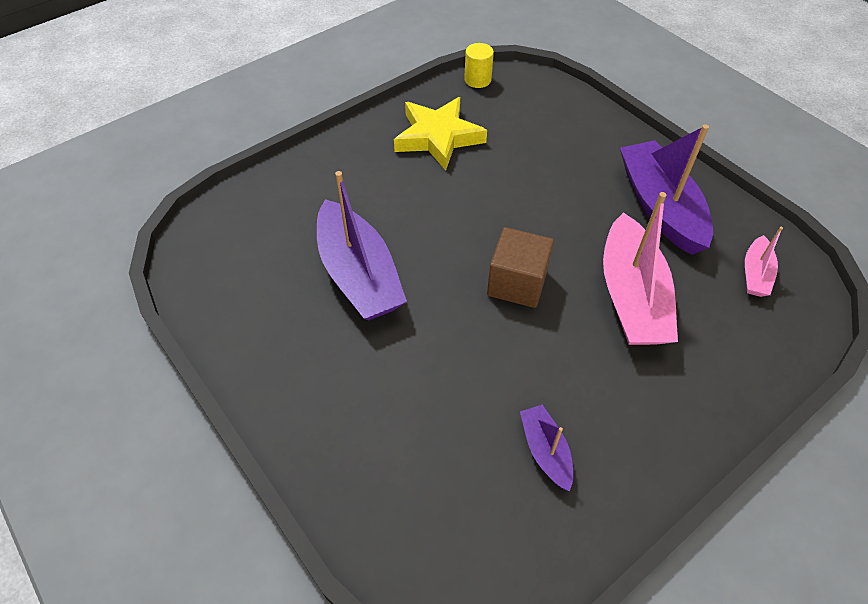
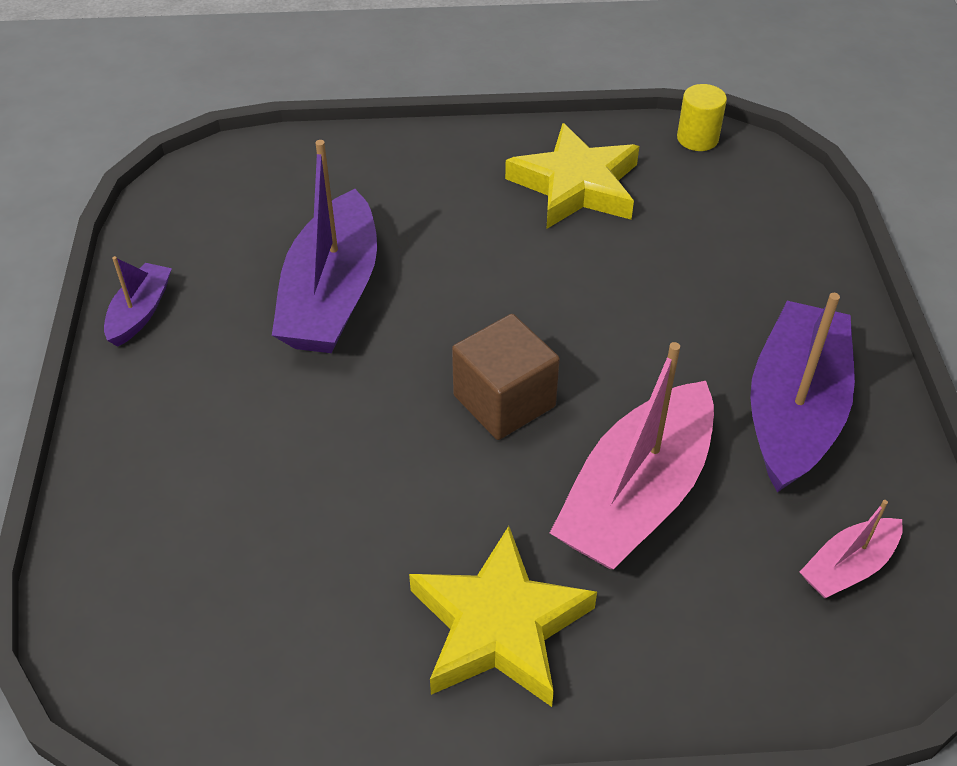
camera: 35 degrees right, 5 degrees down
(545, 451) = (349, 601): purple boat -> purple boat (140, 312)
(633, 411) = (499, 626): none -> yellow star

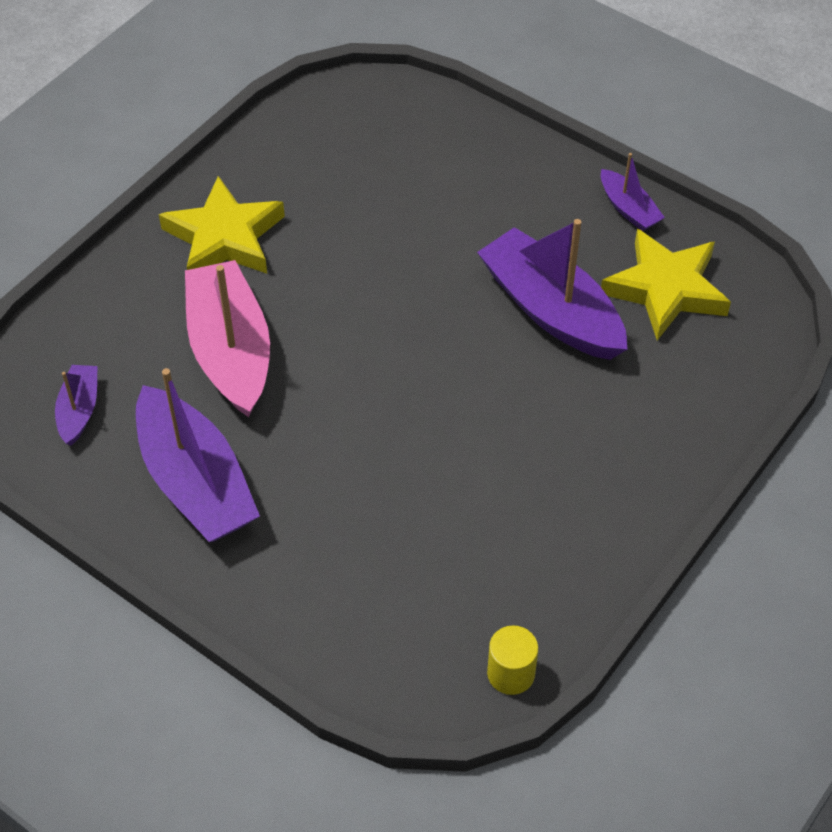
camera: 130 degrees right, 5 degrees up
(504, 401) = (365, 339): brown cube -> none
(575, 185) = (533, 533): yellow star -> yellow star (666, 289)
(848, 567) = (79, 410): pink boat -> purple boat

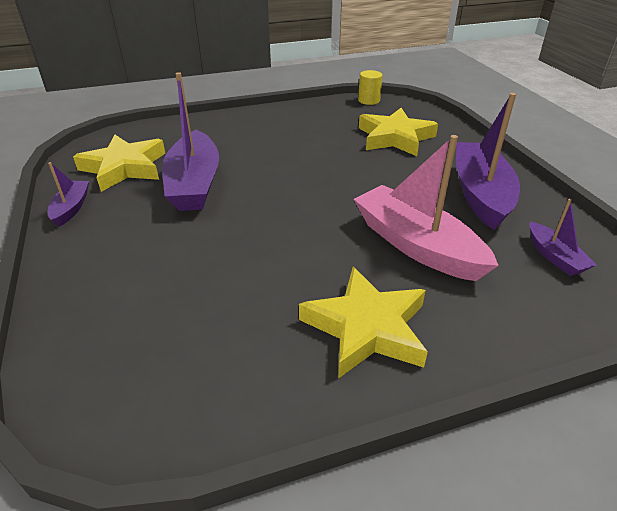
camera: 145 degrees left, 15 degrees down
(79, 410) = (554, 257): purple boat -> purple boat turned 60 degrees counterclockwise
(230, 351) = (416, 245): pink boat -> pink boat turned 120 degrees clockwise
(382, 562) = (395, 137): none -> yellow star

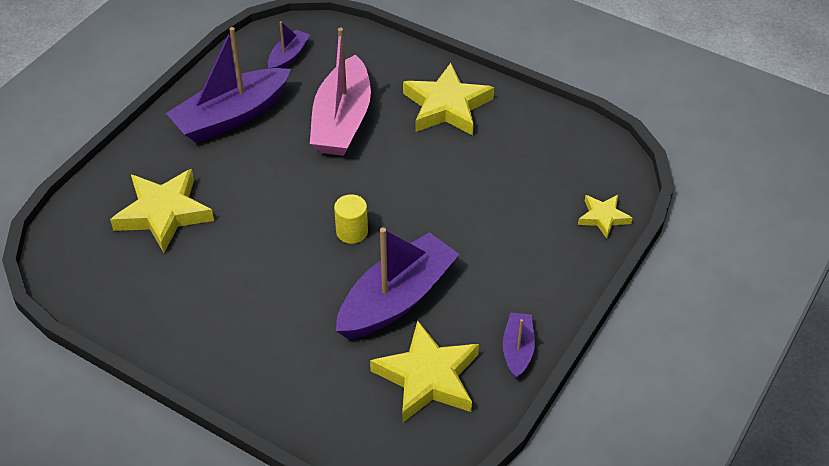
camera: 130 degrees left, 10 degrees up
(67, 342) = (603, 217): none -> yellow star
(71, 208) = (518, 350): purple boat -> purple boat turned 135 degrees clockwise
(369, 100) = (69, 287): yellow cylinder -> yellow cylinder (352, 232)

